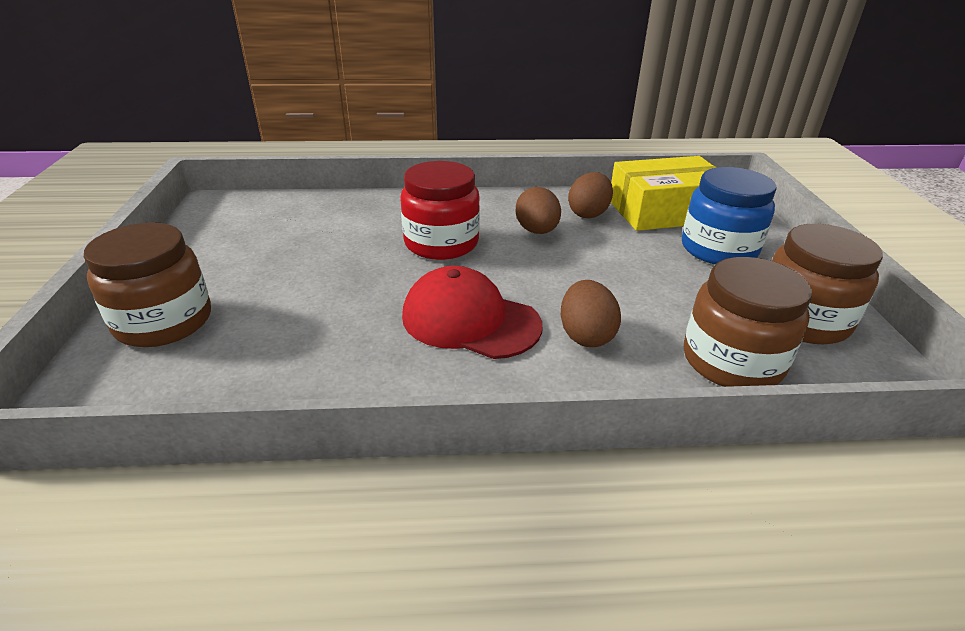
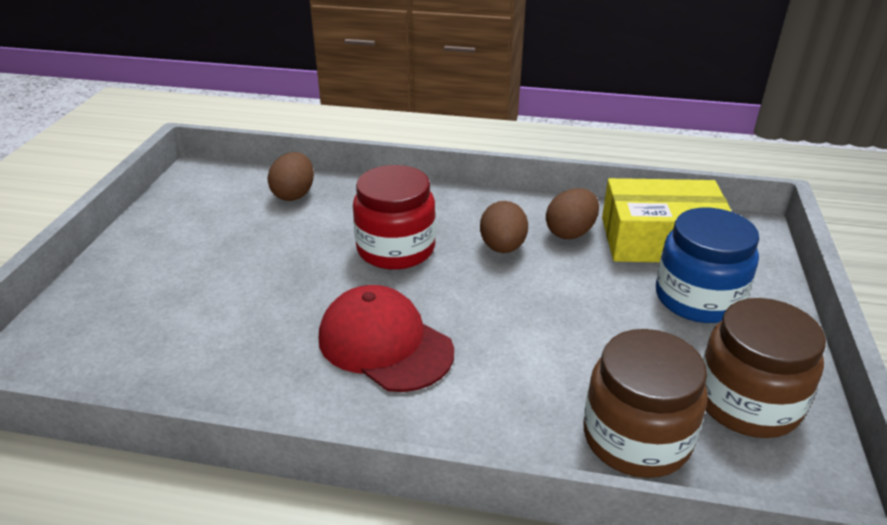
camera: 15 degrees right, 0 degrees up
(164, 322) = (109, 300): brown jar -> none
(586, 335) = (494, 381): brown egg -> brown egg (294, 194)

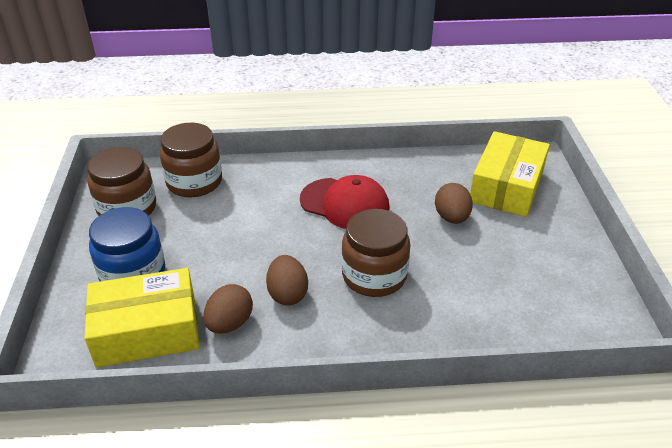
camera: 165 degrees right, 5 degrees up
(125, 327) = (506, 186): none -> yellow box
(294, 194) = (503, 321): brown egg -> brown egg (451, 217)
(396, 249) = (374, 275): red jar -> brown jar

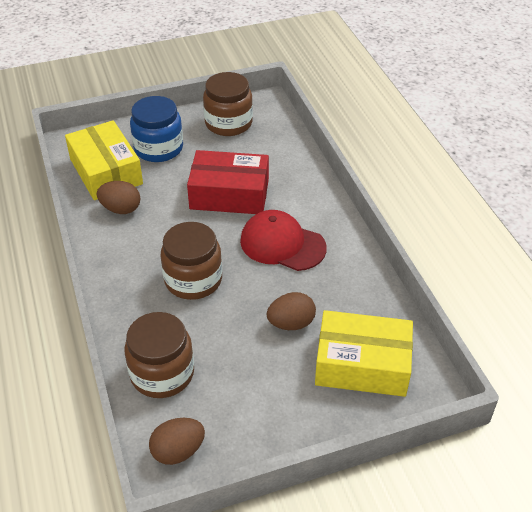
camera: 75 degrees right, 5 degrees up
(194, 182) = (275, 147): brown jar -> brown jar (162, 373)
(251, 227) = (229, 194): none -> red box
(287, 294) = (158, 232): brown egg -> brown egg (178, 451)
(345, 204) = (282, 244): red cap -> red cap turned 105 degrees clockwise

